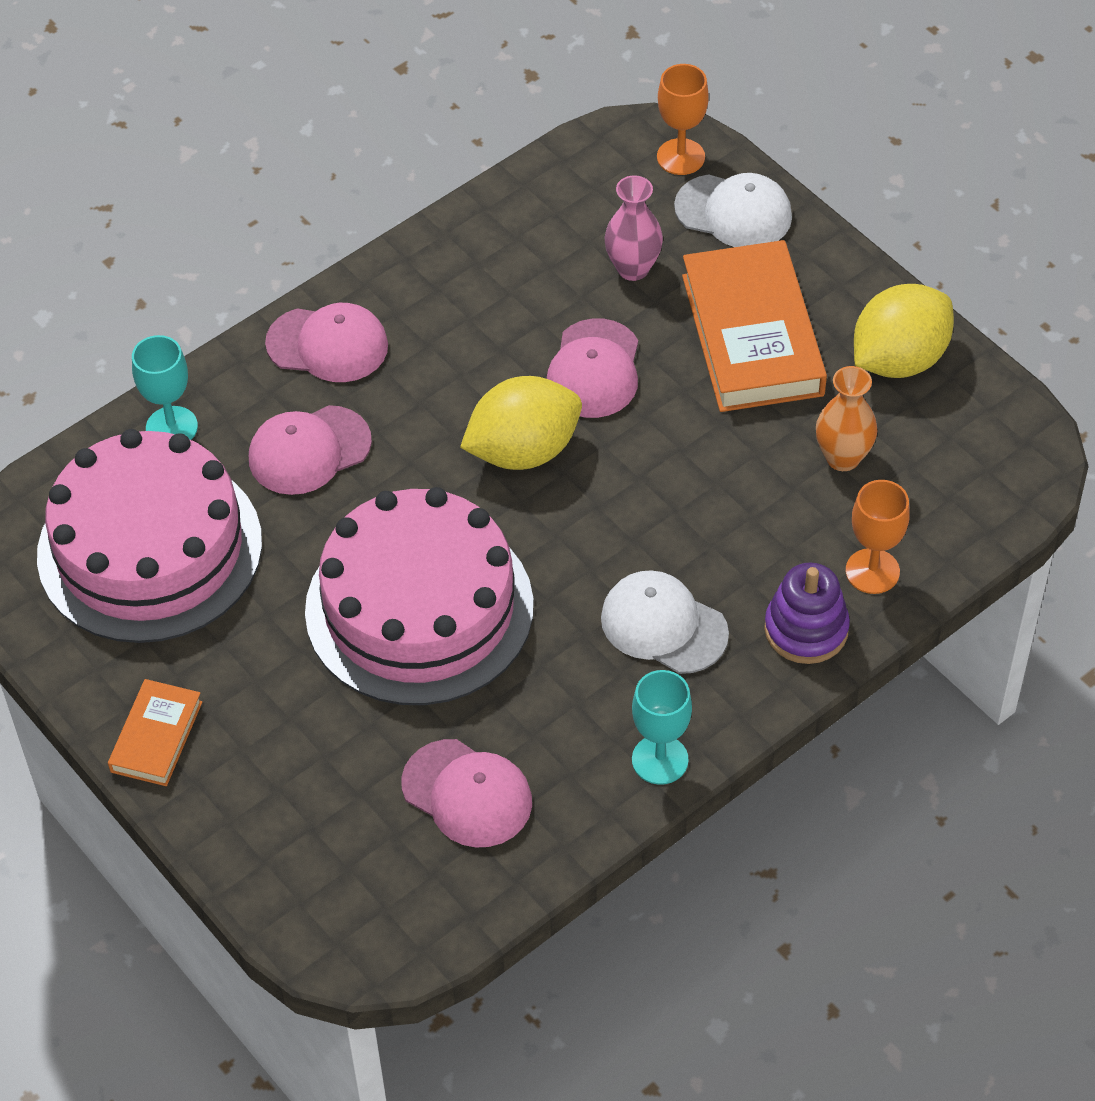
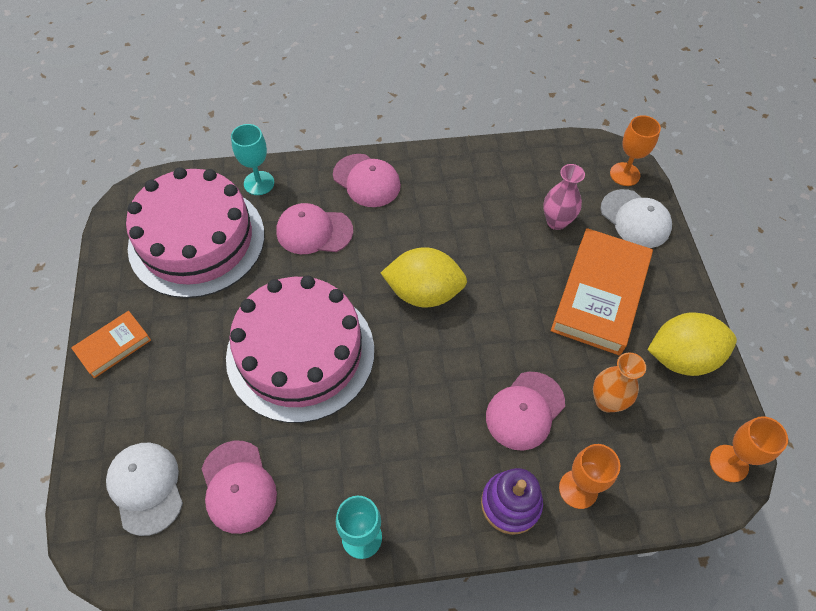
camera: 30 degrees right, 5 degrees up
(594, 369) = (495, 267): pink cap -> pink cap (525, 410)
(663, 625) = (426, 447): white cap -> white cap (146, 487)
(1023, 450) = (728, 463): none -> orange goblet

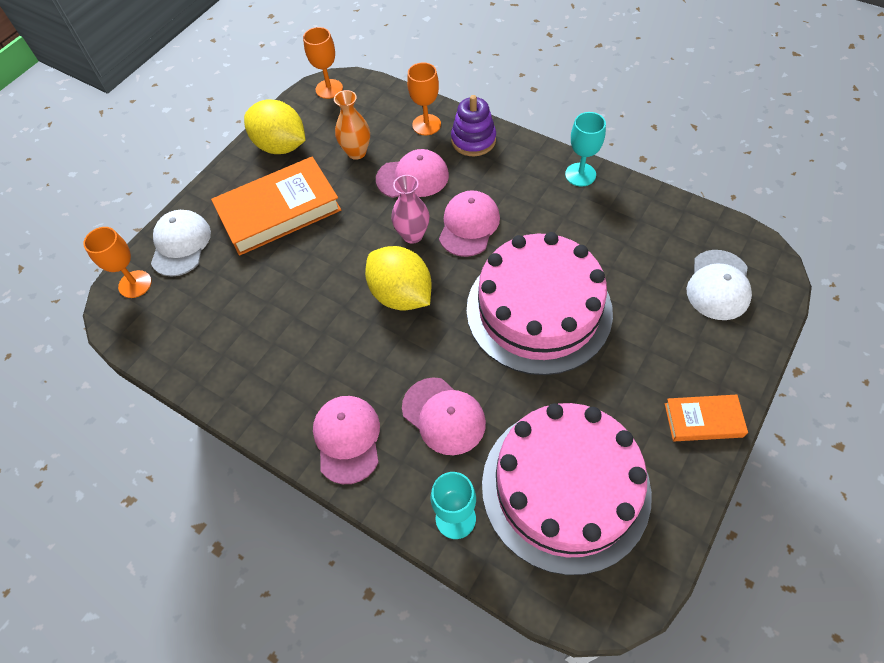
camera: 135 degrees left, 0 degrees up
(238, 486) = (647, 247): pink cap -> pink cap (469, 225)
(556, 222) = (238, 282): pink vase -> pink vase (412, 235)

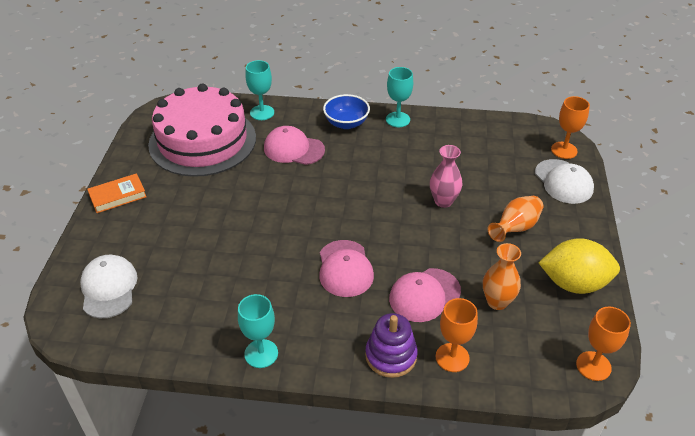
camera: 150 degrees right, 15 degrees down
(275, 417) = (398, 119): none -> turquoise goblet
(279, 211) = (515, 228): orange book -> orange vase
(347, 439) = (346, 123): pink cap -> blue bowl
(401, 295) = (367, 202): yellow lemon -> none
(412, 235) = (388, 245): pink vase -> pink vase (443, 201)
(538, 310) = (255, 224): pink cake -> none

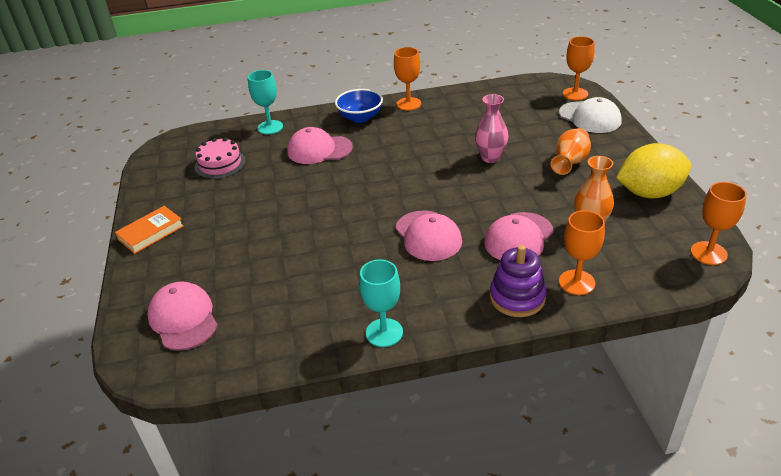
camera: 15 degrees left, 5 degrees down
(109, 288) = (183, 318): white cap -> pink cap
(202, 141) = (220, 164): pink cake -> pink cake, size x0.44
(398, 119) = (408, 104): turquoise goblet -> orange goblet

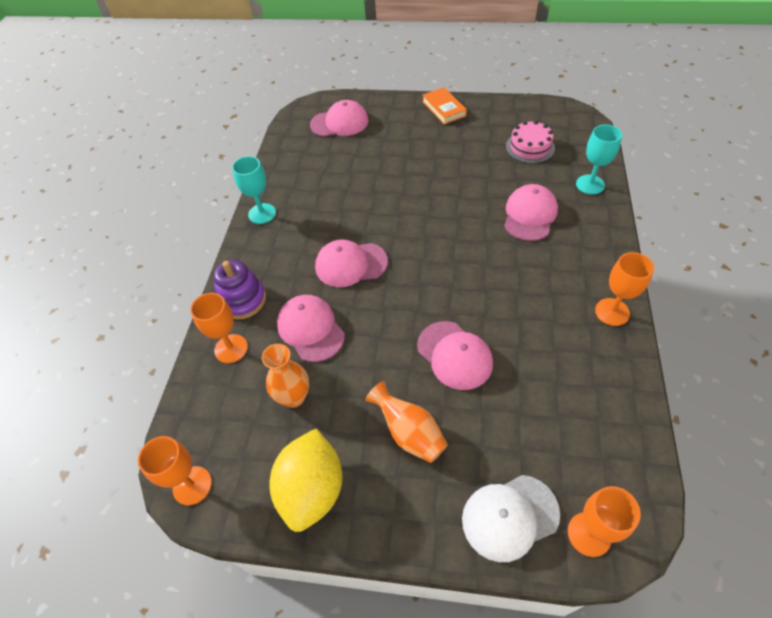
camera: 110 degrees right, 15 degrees up
(360, 117) = (589, 259): blue bowl -> none
(490, 158) = (454, 355): pink vase -> pink cap

